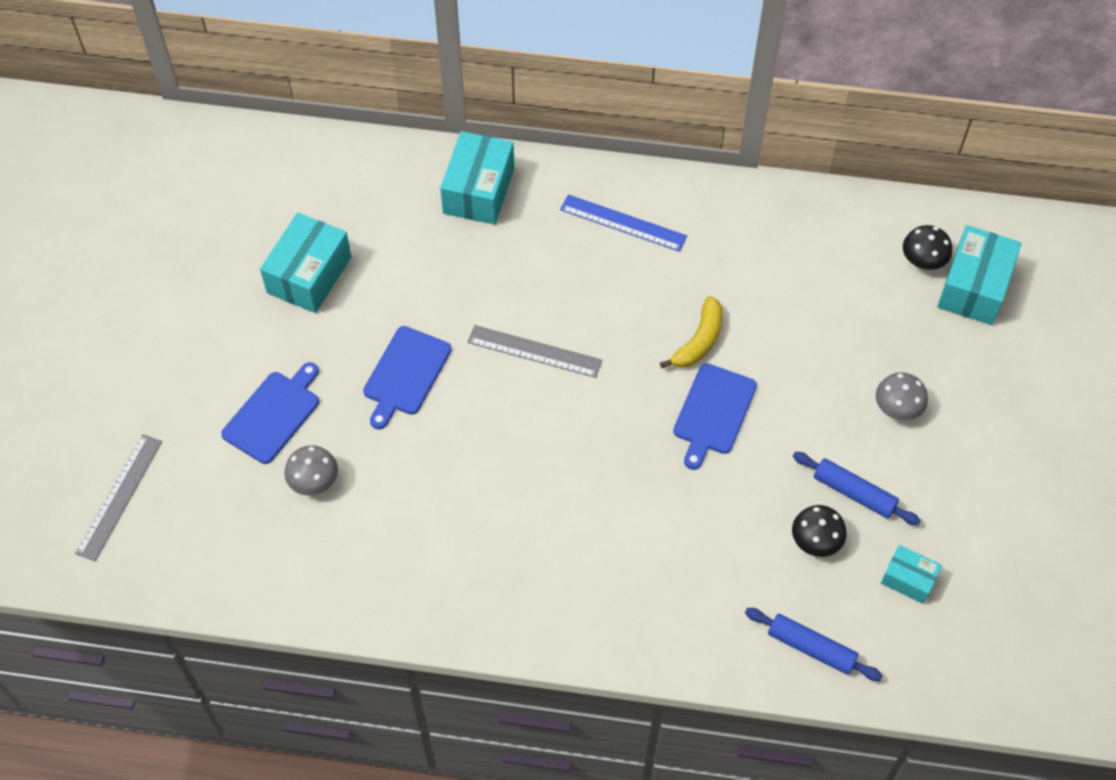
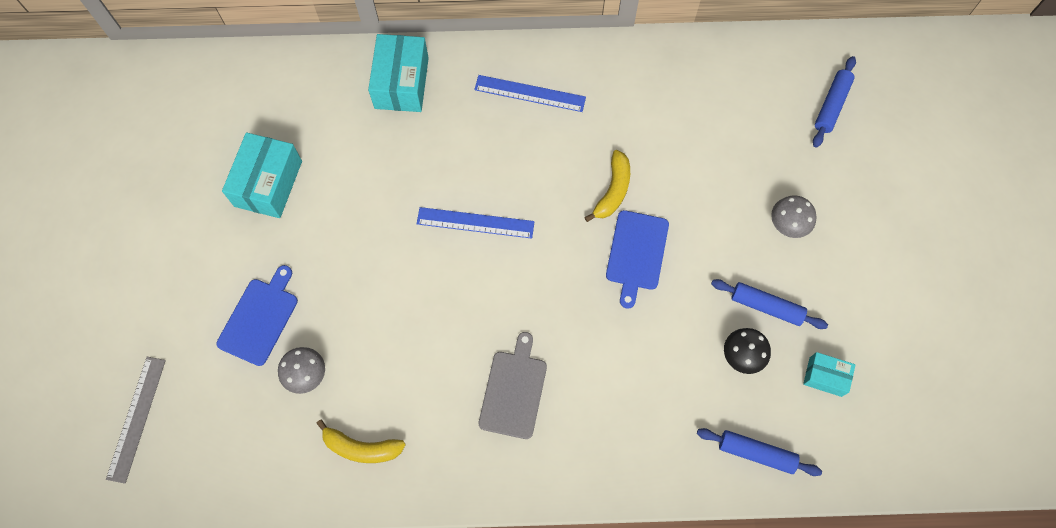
camera: 10 degrees left, 10 degrees up
(361, 567) = (361, 447): none -> yellow banana
(405, 374) = (368, 262): blue cutting board -> none
(534, 351) = (475, 222): grey ruler -> blue ruler
(544, 536) = (514, 390): none -> grey cutting board
(923, 260) = (785, 88): black mushroom -> none
(974, 287) = (831, 105): turquoise box -> blue rolling pin

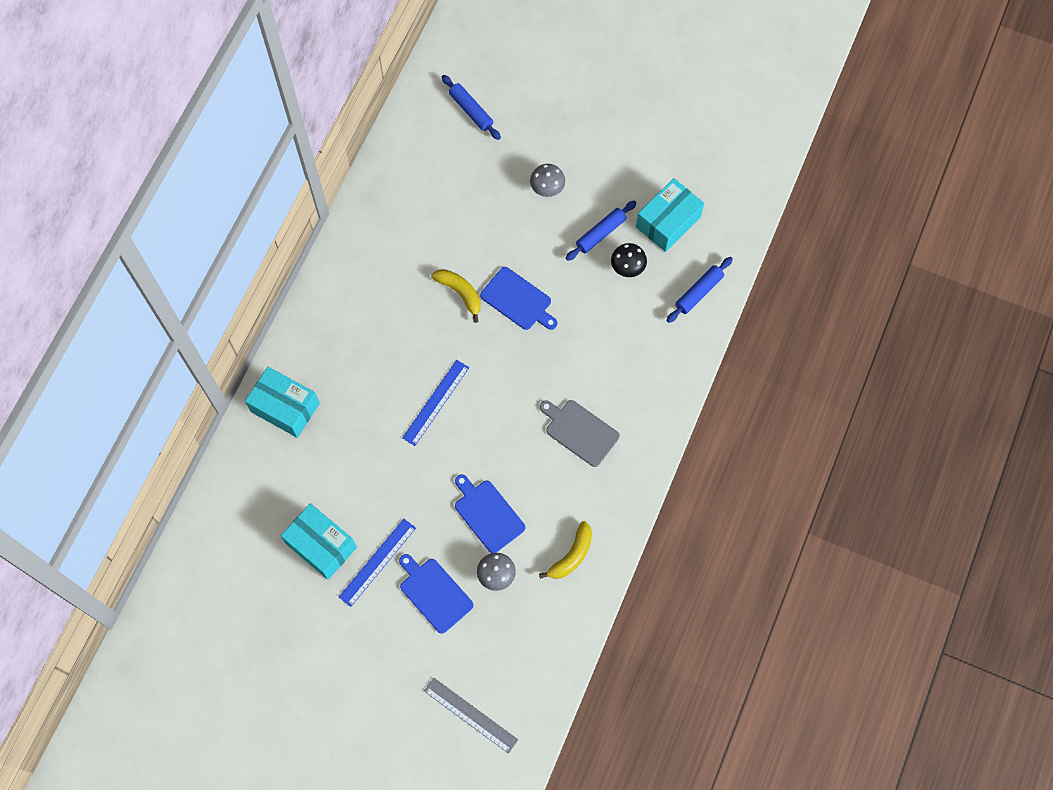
camera: 65 degrees left, 0 degrees up
(372, 333) = (487, 514): none -> blue cutting board
(530, 93) = (347, 315): blue ruler -> blue ruler (377, 562)
(825, 377) = (668, 222): turquoise box -> turquoise box, size x1.79

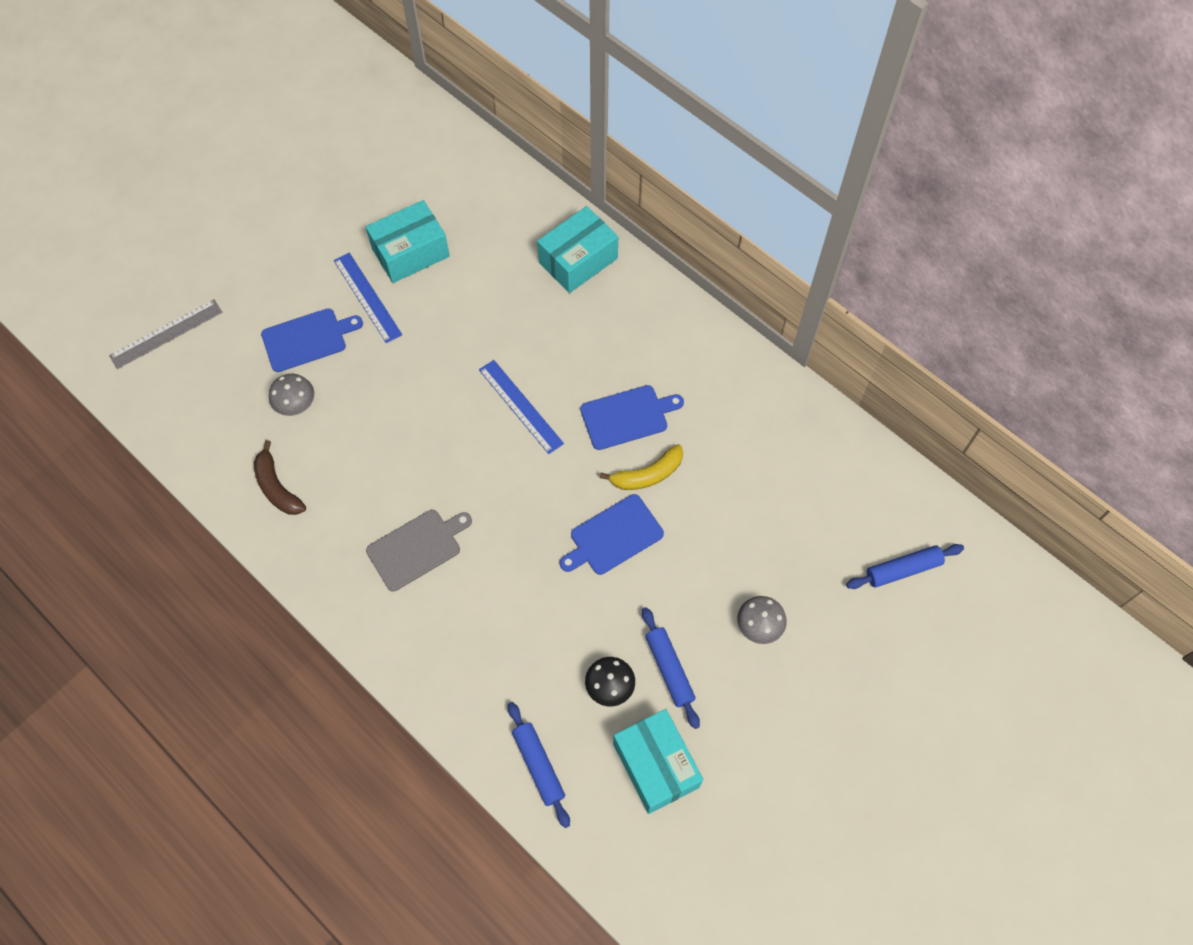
camera: 110 degrees right, 5 degrees down
(487, 514) = (367, 417): blue cutting board -> blue cutting board (627, 416)
(572, 555) = (277, 487): yellow banana -> brown banana

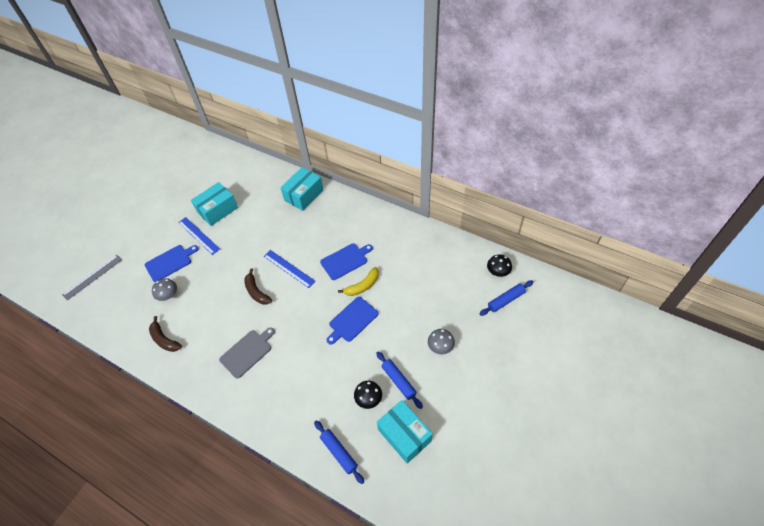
camera: 10 degrees left, 10 degrees down
(453, 437) = (256, 292): none -> brown banana
(905, 510) = (498, 271): none -> black mushroom

